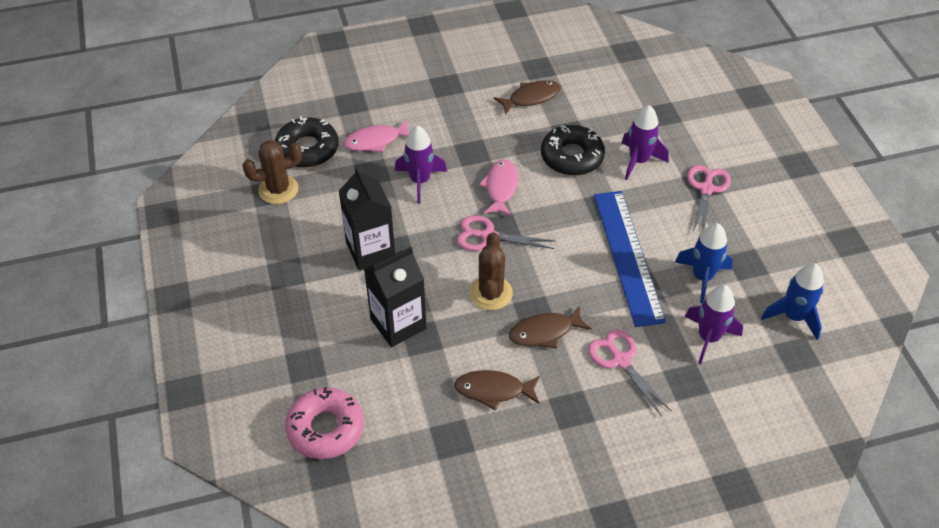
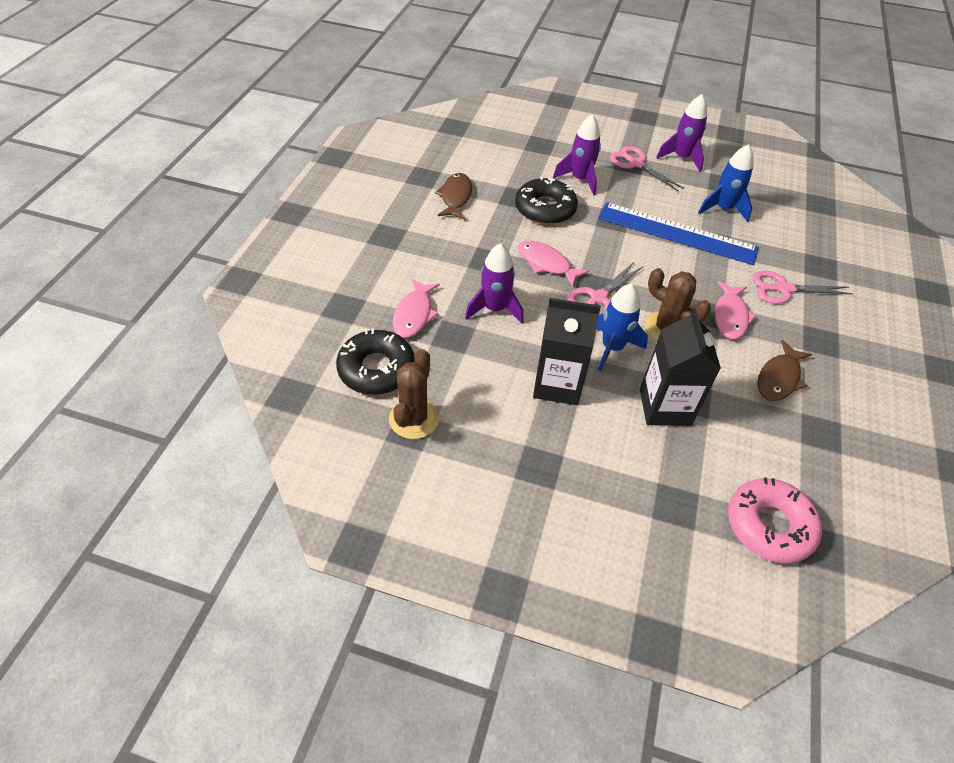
camera: 60 degrees left, 0 degrees up
(545, 332) = (730, 316): brown fish -> pink fish
(708, 338) = (784, 235): purple rocket -> purple rocket (681, 158)
(793, 317) = (786, 188): blue rocket -> blue rocket (612, 348)

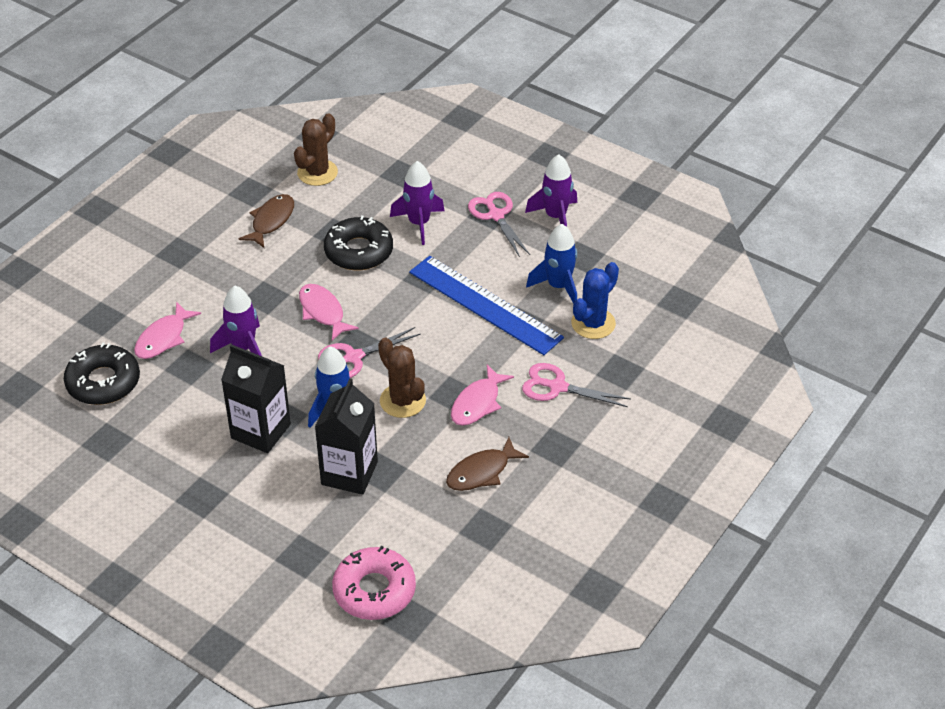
camera: 20 degrees right, 5 degrees down
(414, 419) = (114, 433): brown cactus -> brown cactus (317, 173)
(771, 232) = (593, 323): none -> blue cactus

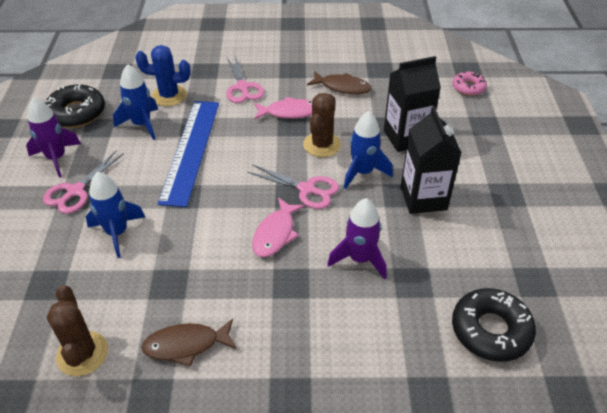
camera: 125 degrees left, 0 degrees up
(163, 338) = (403, 323): pink fish -> none
(317, 173) = (82, 354): brown cactus -> brown cactus turned 75 degrees clockwise
(358, 251) = (183, 252): black donut -> black donut (76, 113)
(374, 590) = (468, 87): pink donut -> pink donut, size x0.60
(419, 223) = (117, 233): purple rocket -> blue rocket

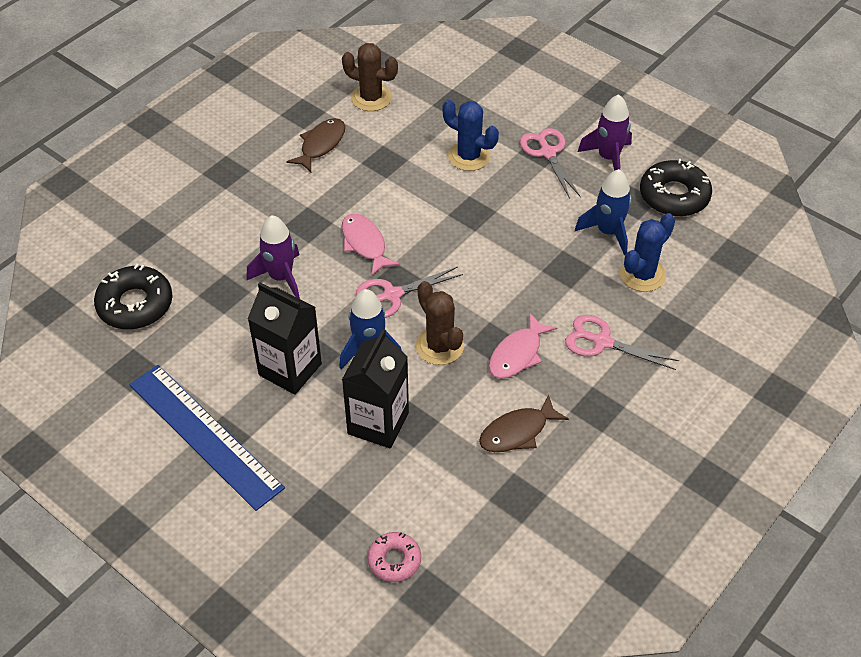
camera: 130 degrees right, 5 degrees up
(117, 233) = (469, 156): blue rocket -> blue cactus
(191, 150) = (531, 247): blue ruler -> blue ruler (205, 435)

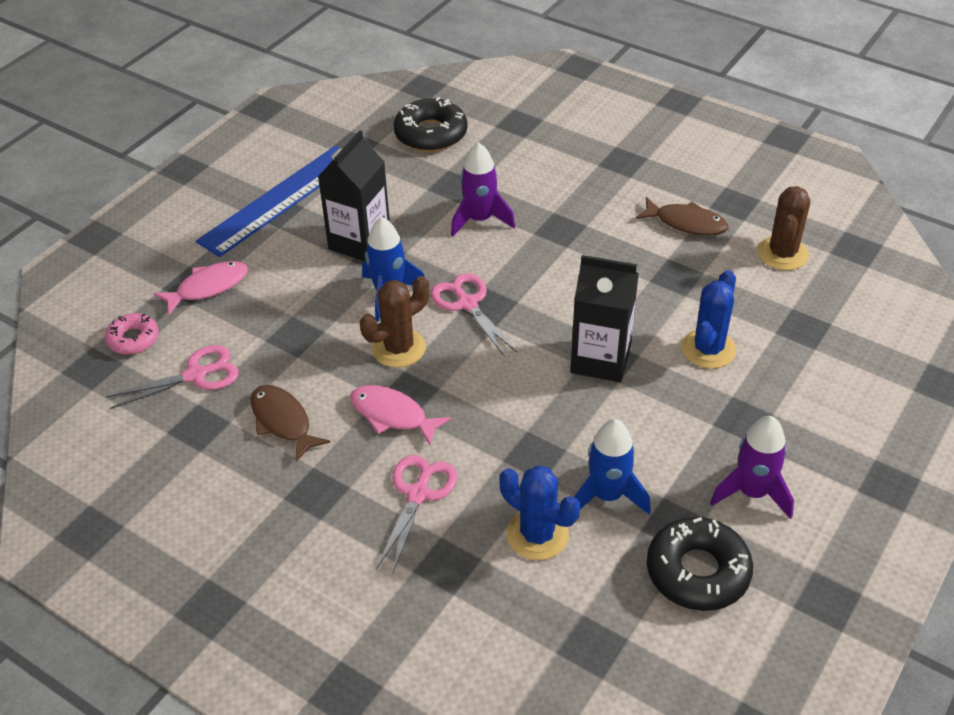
camera: 85 degrees right, 5 degrees down
(365, 244) = (539, 275): pink fish -> pink fish (208, 287)
(378, 423) = (294, 311): black carton -> black carton (600, 359)
(548, 153) = (740, 426): pink scissors -> pink scissors (196, 375)

